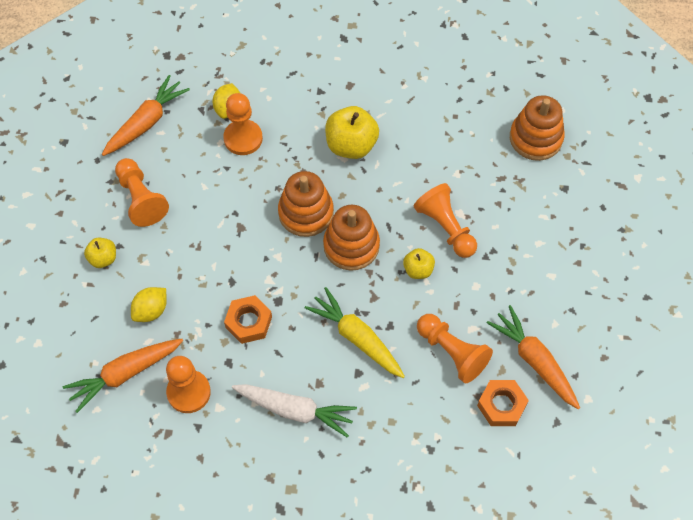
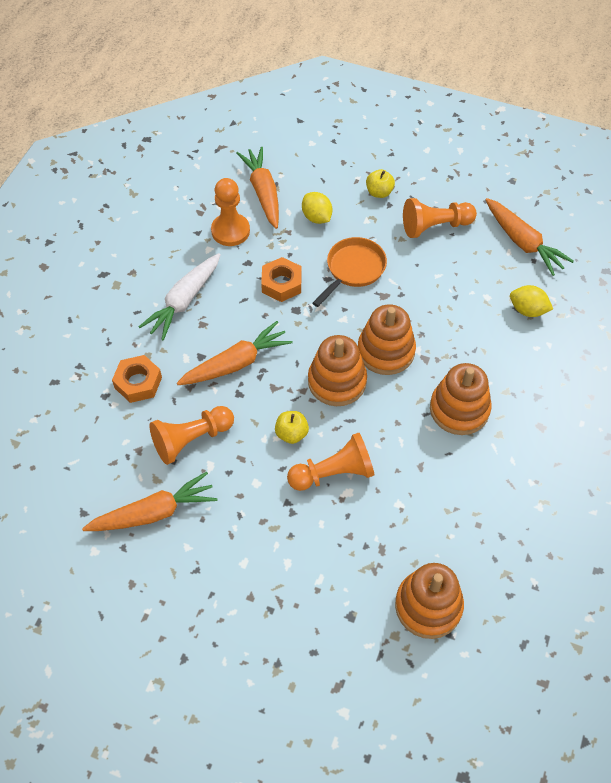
camera: 105 degrees right, 5 degrees down
(214, 260) = (353, 269): none -> orange pan
(243, 138) = (488, 316): orange pawn -> none
(351, 145) = (459, 409): yellow apple -> orange stacking toy
(357, 338) = (236, 363): yellow carrot -> orange carrot
(501, 405) = (121, 467): orange nut -> orange nut (138, 382)

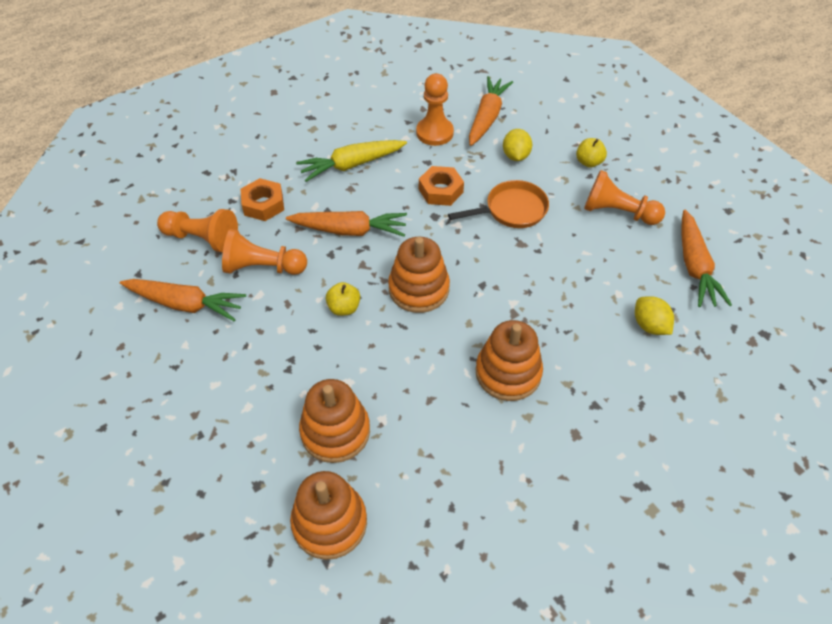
camera: 35 degrees right, 5 degrees down
(184, 301) = (352, 165): white carrot -> yellow carrot
(333, 473) = (349, 359): orange pawn -> orange pawn (202, 238)
(386, 351) = (483, 288): orange stacking toy -> orange stacking toy (335, 431)

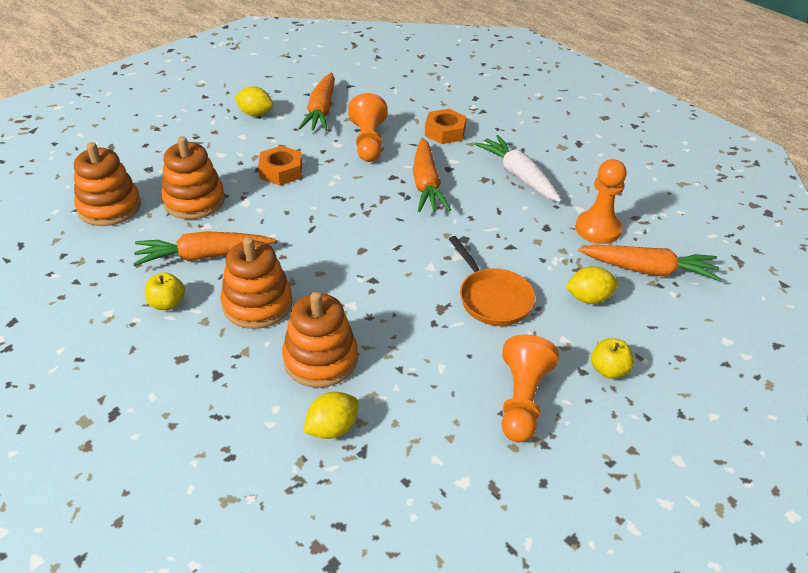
camera: 80 degrees right, 10 degrees down
(168, 370) = (255, 114): none -> yellow lemon
(202, 238) = (394, 107): orange pawn -> none
(344, 308) = (328, 191): yellow apple -> yellow apple (167, 303)
(352, 165) = (519, 176): yellow carrot -> white carrot
(418, 289) = (359, 235): orange stacking toy -> orange stacking toy (320, 359)
(441, 190) = (504, 240): orange nut -> orange nut (281, 171)
(694, 266) = (443, 485): orange carrot -> orange carrot (203, 256)

